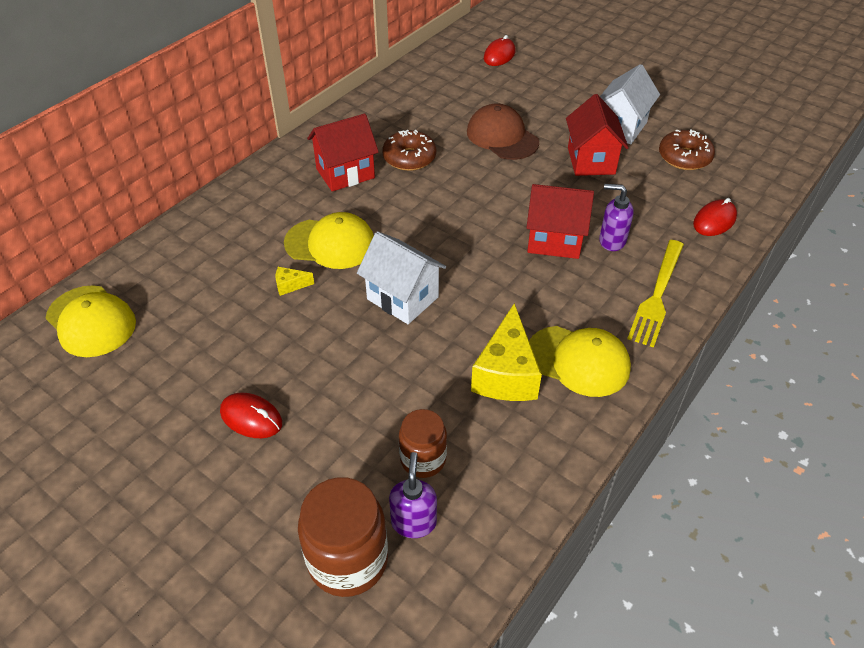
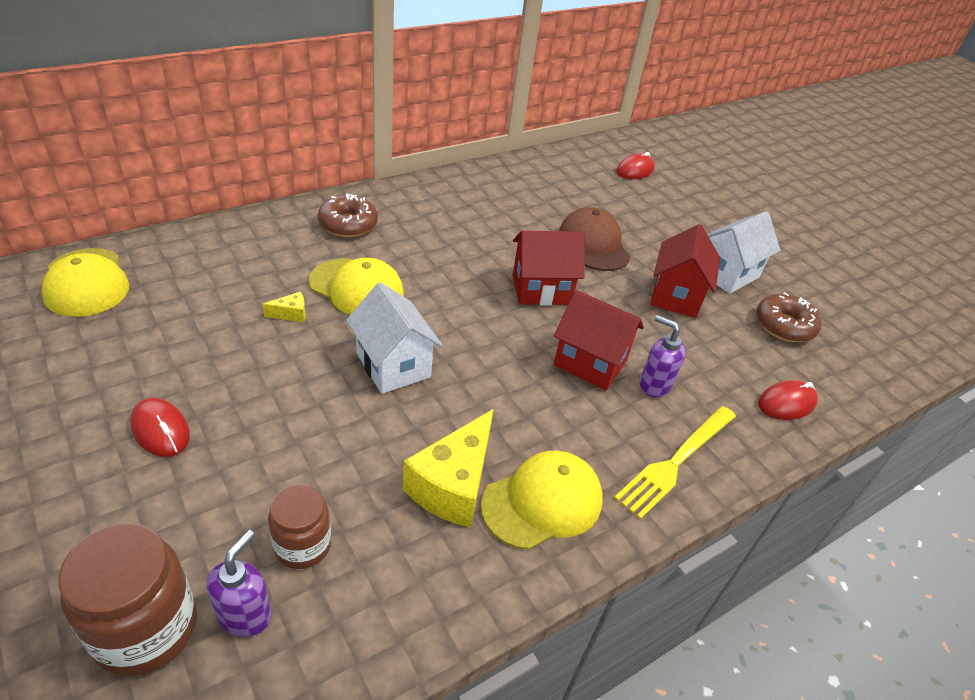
camera: 15 degrees right, 5 degrees down
(290, 285) = (291, 314): yellow cheese -> yellow cheese turned 150 degrees clockwise
(345, 173) = (415, 229): red house -> red house (541, 289)
(409, 158) = (487, 234): brown donut -> brown donut (348, 224)
(578, 361) = (542, 502): yellow cap -> yellow cap turned 75 degrees counterclockwise

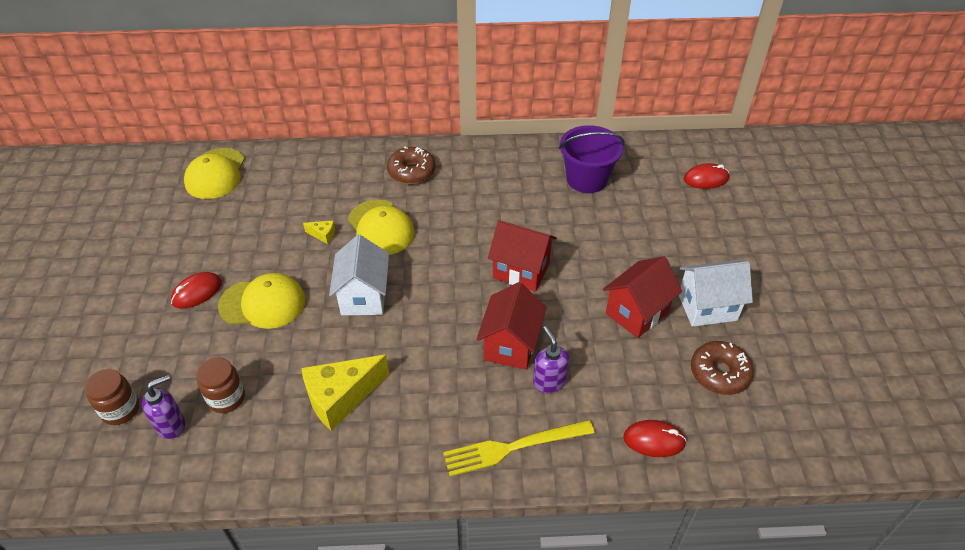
camera: 35 degrees right, 5 degrees up
(146, 629) = (120, 410): brown jar -> brown jar, size x0.63
(160, 430) = (197, 292): red mouse -> red mouse turned 60 degrees clockwise
(534, 192) = (587, 179): none -> purple bucket
(542, 502) = (391, 434): yellow cap -> yellow cap (263, 303)
(590, 363) = (511, 345): red house -> red house turned 45 degrees clockwise
(593, 244) = (601, 243): brown cap -> none

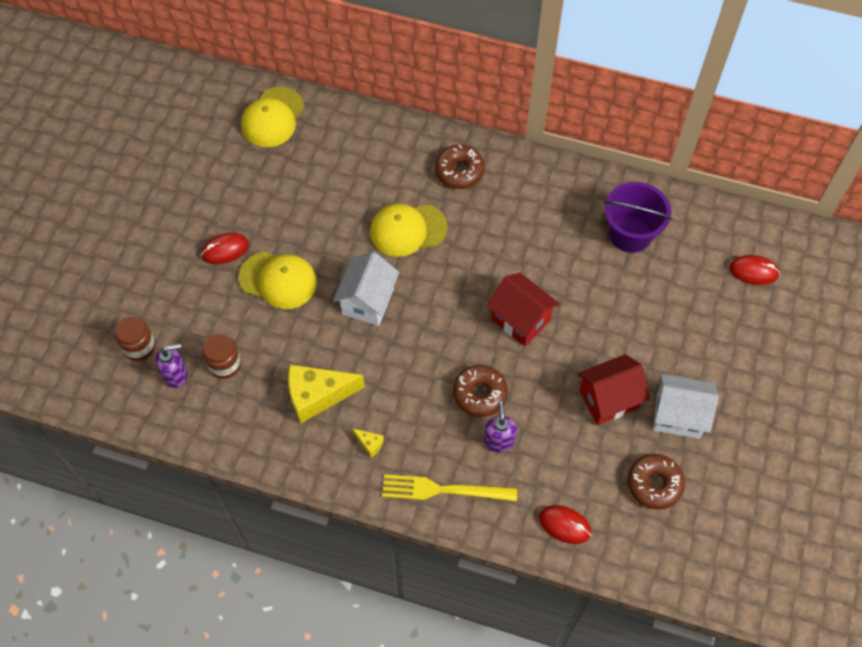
camera: 20 degrees right, 15 degrees up
(323, 235) = (352, 221): yellow cheese -> yellow cheese (369, 444)
(381, 228) = (408, 230): yellow cap -> yellow cap turned 90 degrees clockwise
(511, 345) = (480, 394): red house -> brown donut

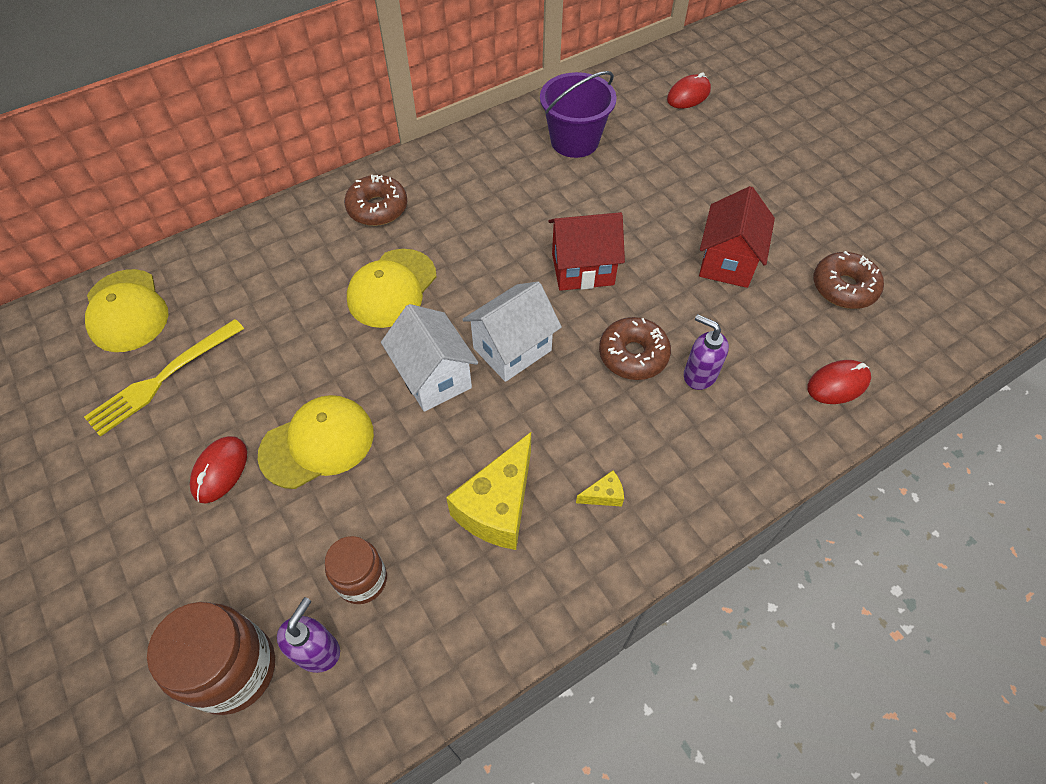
camera: 50 degrees left, 5 degrees down
(139, 347) = (234, 669): brown jar -> brown jar, size x1.59
(443, 490) = (717, 462): yellow fork -> yellow fork (162, 378)
(678, 415) = (785, 226): white house -> white house (512, 349)

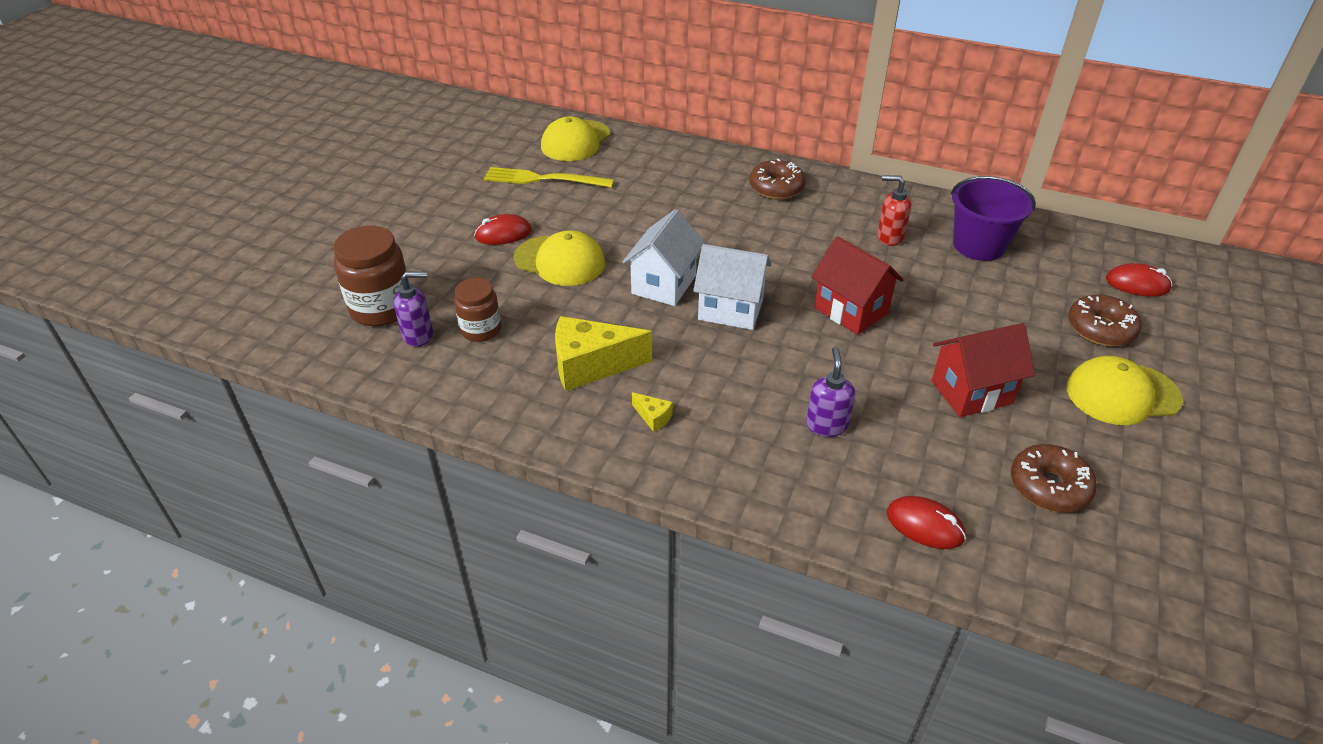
camera: 55 degrees right, 15 degrees down
(392, 288) = (715, 229): yellow cap -> yellow cap (1122, 394)
(516, 183) = (889, 237): none -> red soap dispenser
(633, 355) = (800, 376): brown donut -> brown donut (1100, 329)

